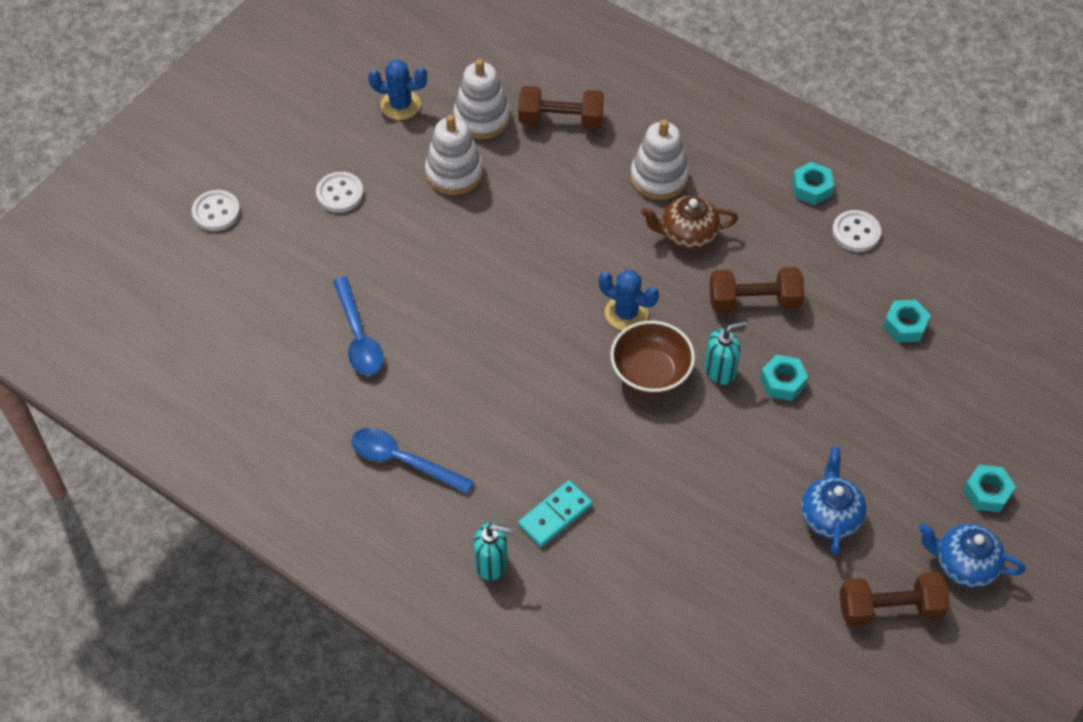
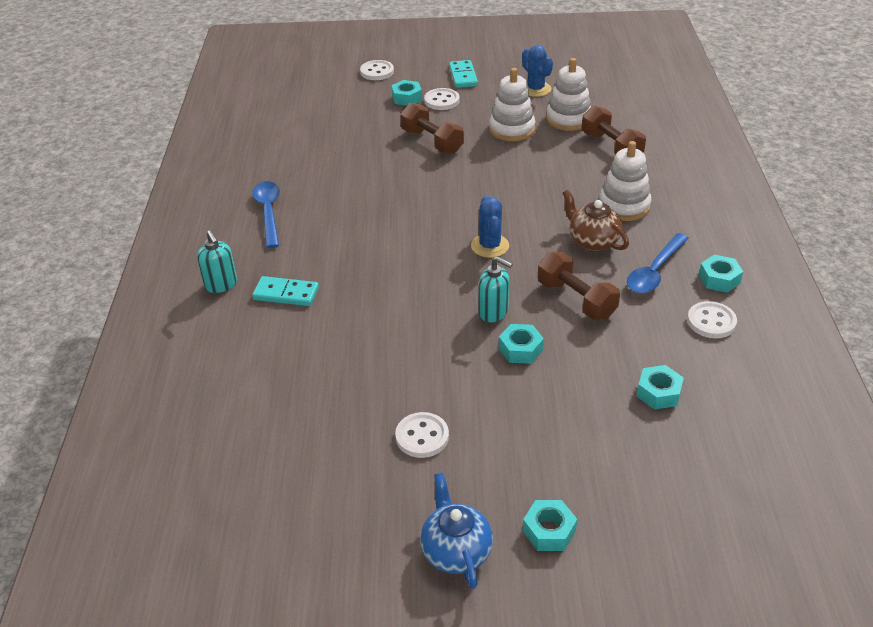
camera: 55 degrees right, 15 degrees down
(302, 219) = (407, 98): none -> turquoise nut
(309, 145) = (463, 76): none -> turquoise domino
(358, 336) = (345, 154): blue spoon -> blue spoon (654, 271)
(650, 373) = (452, 280): brown bowl -> none
(830, 516) = (422, 436): blue teapot -> white button
(889, 608) = (365, 519): brown dumbbell -> brown dumbbell (432, 141)

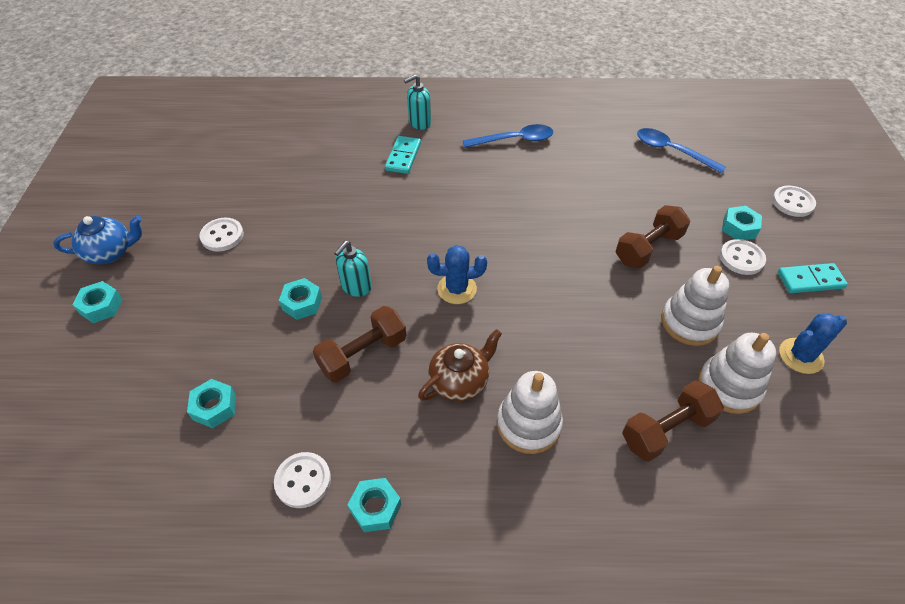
camera: 90 degrees right, 10 degrees up
(654, 271) = (399, 437): blue spoon -> blue spoon (672, 151)

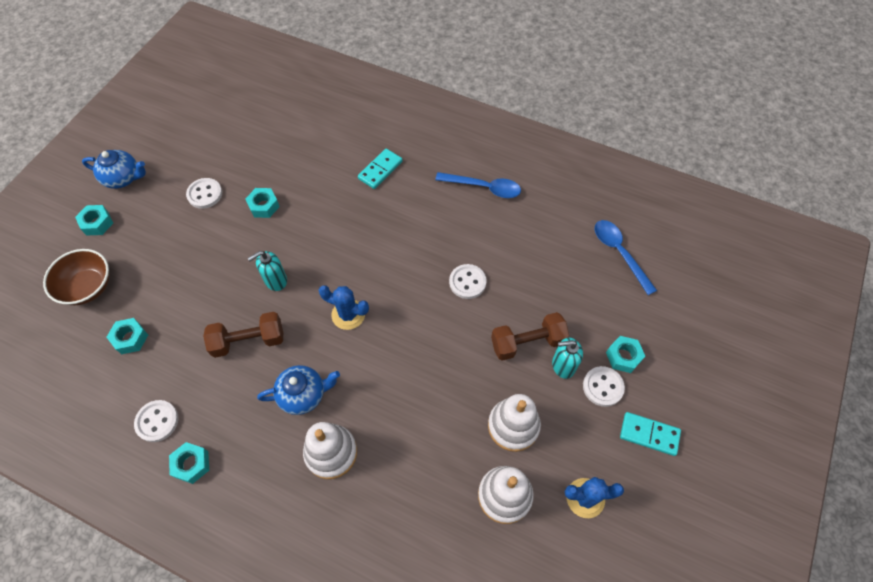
camera: 25 degrees right, 10 degrees up
(126, 375) = (88, 287): none -> brown bowl
(302, 303) = (230, 278): turquoise nut -> turquoise nut (264, 206)
(419, 123) = (414, 139): turquoise soap dispenser -> turquoise soap dispenser (563, 365)
(460, 381) = (303, 395): brown teapot -> blue teapot
(666, 430) = (429, 506): brown dumbbell -> none
(792, 202) = (694, 352): white button -> white button (467, 282)

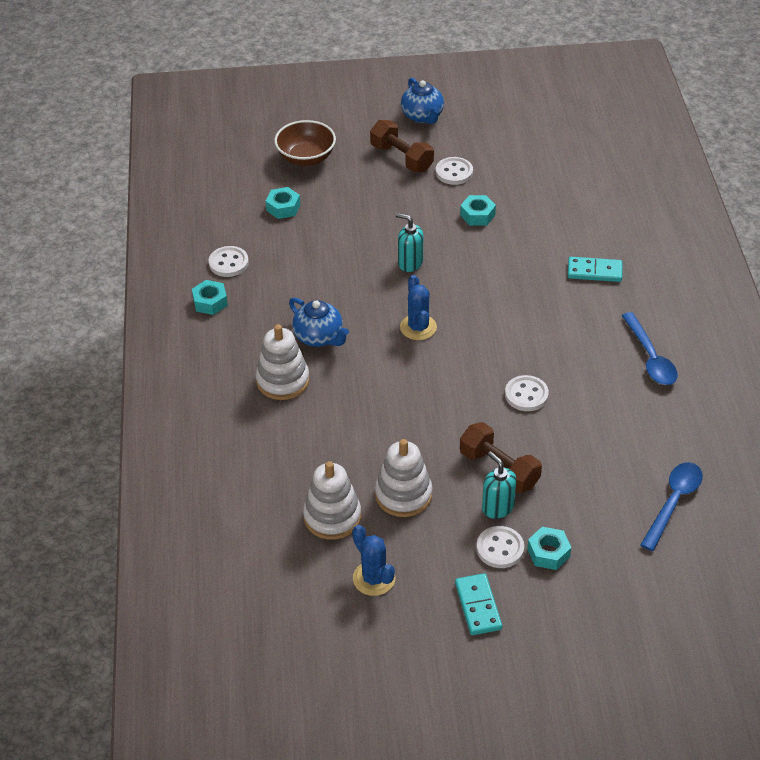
camera: 60 degrees right, 15 degrees down
(97, 223) = (366, 128): turquoise nut -> none
(248, 341) = (339, 277): brown dumbbell -> brown dumbbell (401, 158)

